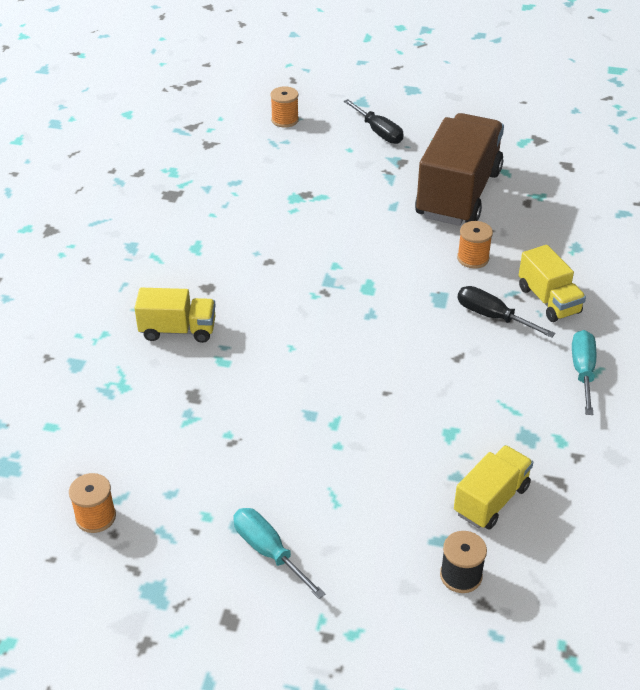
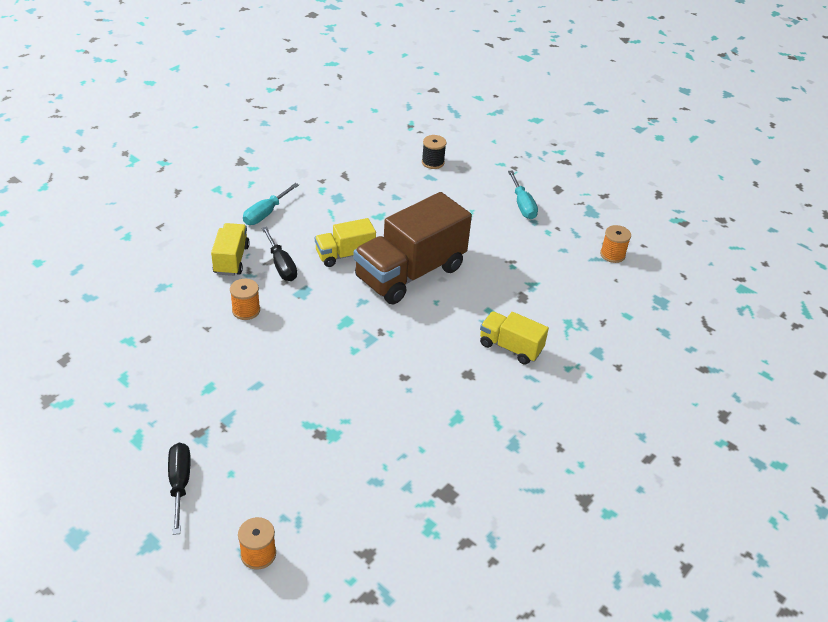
camera: 155 degrees left, 0 degrees up
(458, 194) = (190, 372): brown truck -> brown truck (410, 273)
(491, 500) = (388, 181): yellow truck -> yellow truck (345, 255)

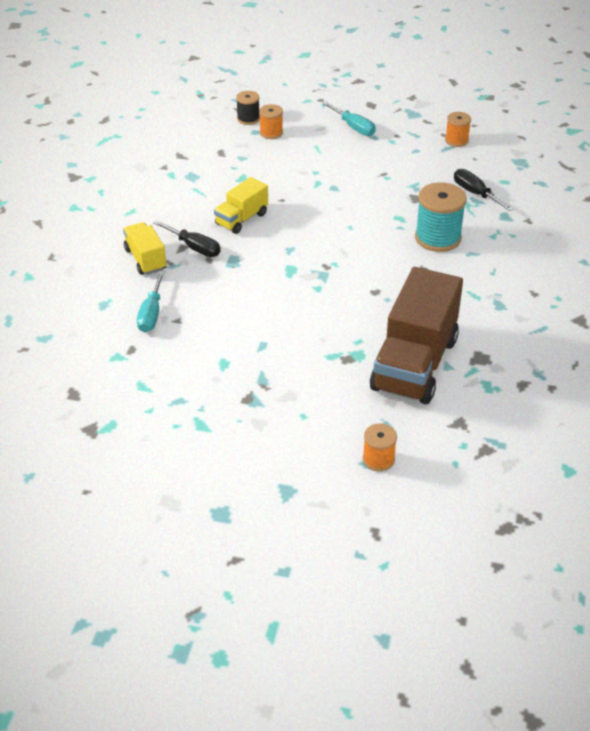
camera: 25 degrees left, 0 degrees up
(180, 484) = (269, 440): black screwdriver -> black screwdriver (475, 193)
(246, 310) = (198, 294): orange spool -> orange spool (271, 133)
(265, 213) = (140, 211): turquoise screwdriver -> turquoise screwdriver (151, 314)
(410, 273) = (309, 213): brown truck -> brown truck (414, 364)
(510, 347) = (438, 238): yellow truck -> turquoise spool

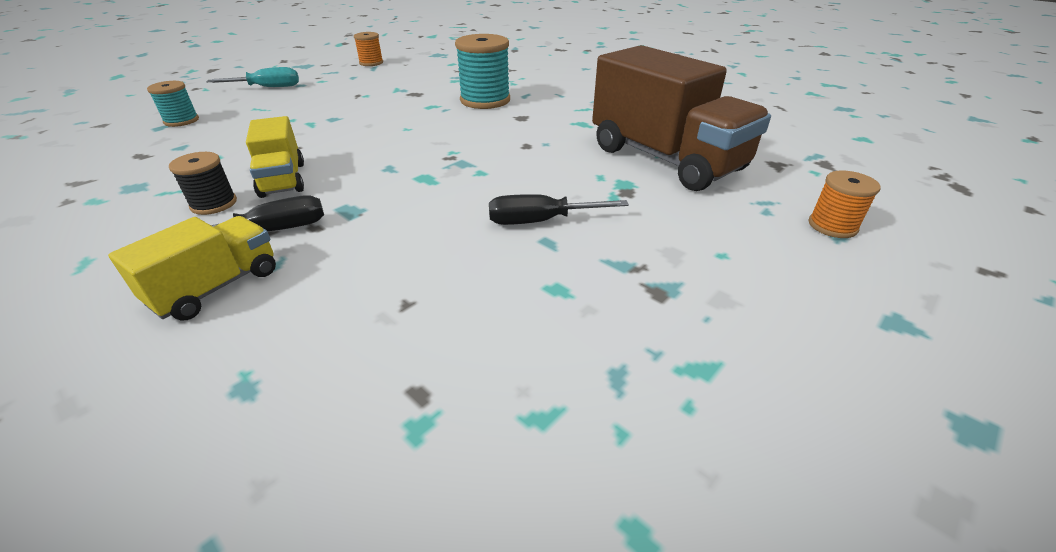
camera: 60 degrees left, 5 degrees down
(145, 259) = (216, 287): yellow truck -> yellow truck turned 120 degrees clockwise
(151, 314) = (355, 328): turquoise screwdriver -> none
(248, 119) = (129, 124): black spool -> black spool (214, 204)
(271, 133) = (181, 121): orange spool -> turquoise spool
(475, 193) = (449, 74): black screwdriver -> black screwdriver (540, 221)

